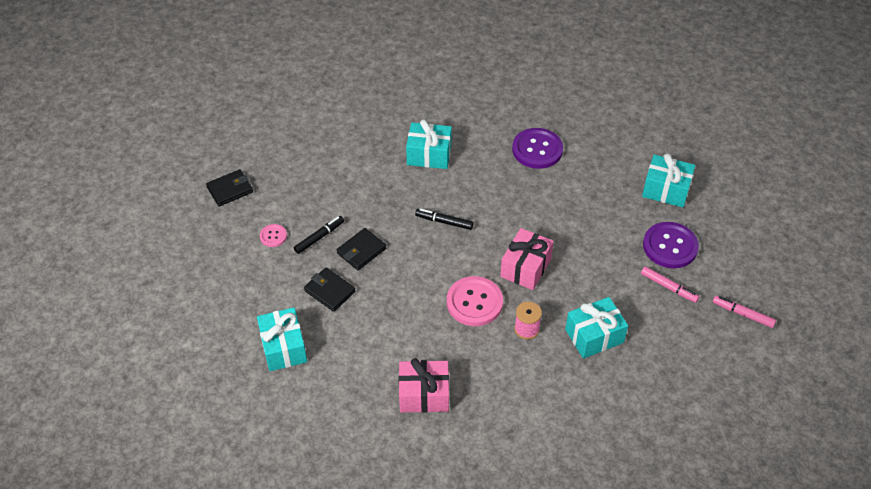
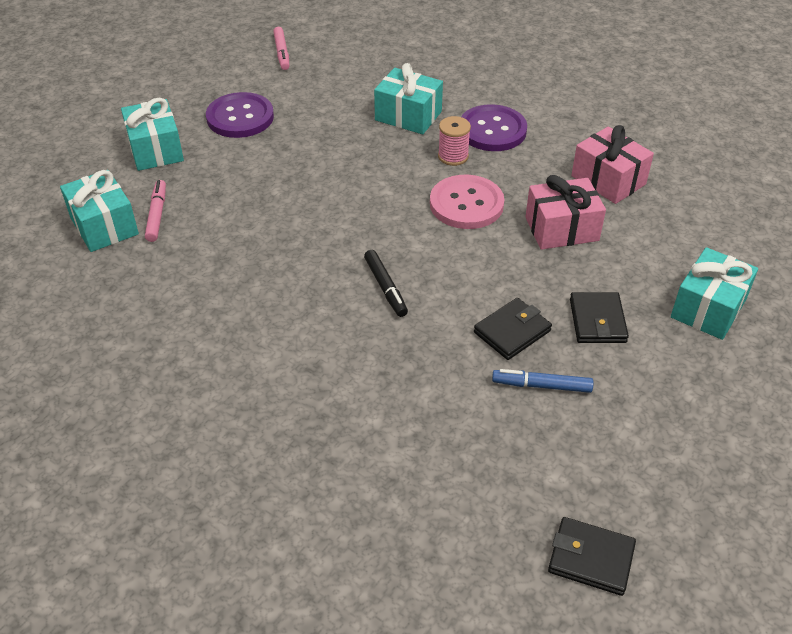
camera: 130 degrees left, 5 degrees down
(273, 236) = (597, 435): pink button -> none
(319, 237) = (541, 386): black marker -> blue marker
(361, 251) = (512, 331): black wallet -> black wallet turned 45 degrees counterclockwise
(429, 155) = (285, 369): turquoise gift -> turquoise gift (104, 226)
(525, 267) = (378, 193): pink gift -> pink gift (561, 229)
(537, 150) = (178, 273): purple button -> purple button (492, 130)
(668, 287) = (296, 99): pink marker -> pink marker (157, 215)

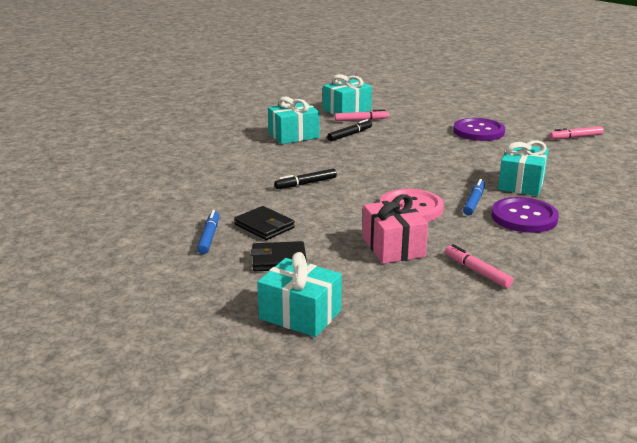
camera: 85 degrees right, 20 degrees down
(156, 150) = (427, 114): turquoise gift -> turquoise gift (293, 135)
(215, 232) = (350, 135): none -> black marker
(453, 156) = (474, 202): pink spool -> blue marker
(590, 558) = (56, 251): black wallet -> none
(608, 180) = (477, 271): pink gift -> pink marker

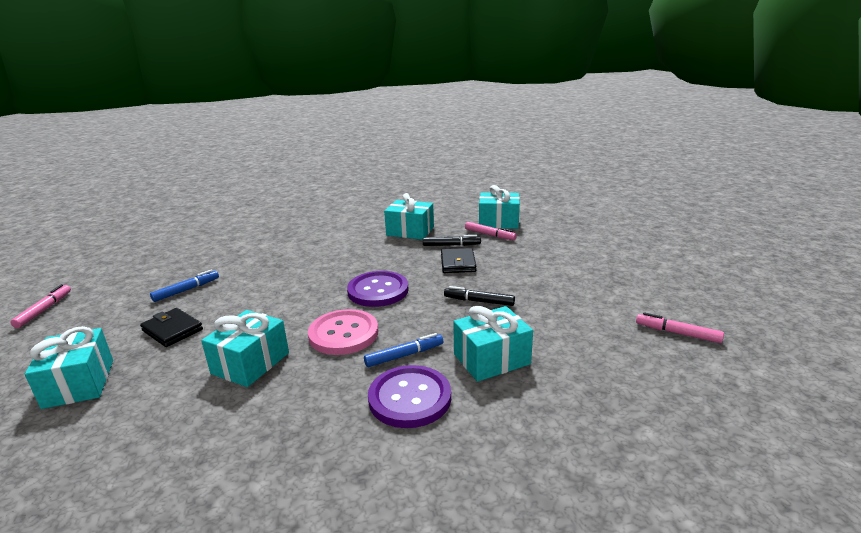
camera: 45 degrees right, 0 degrees up
(264, 226) = (227, 298): black wallet -> black wallet (458, 263)
(306, 183) = (327, 275): black marker -> black marker (479, 301)
(393, 247) = (250, 363): pink gift -> turquoise gift
(477, 271) = (245, 429): pink marker -> pink marker (44, 310)
(478, 131) = (574, 283): purple button -> purple button (378, 291)

